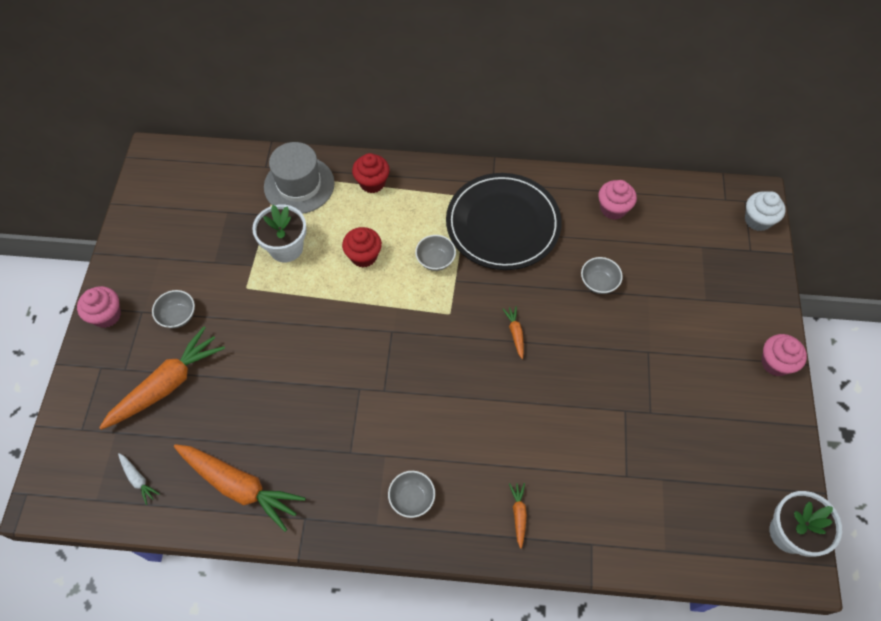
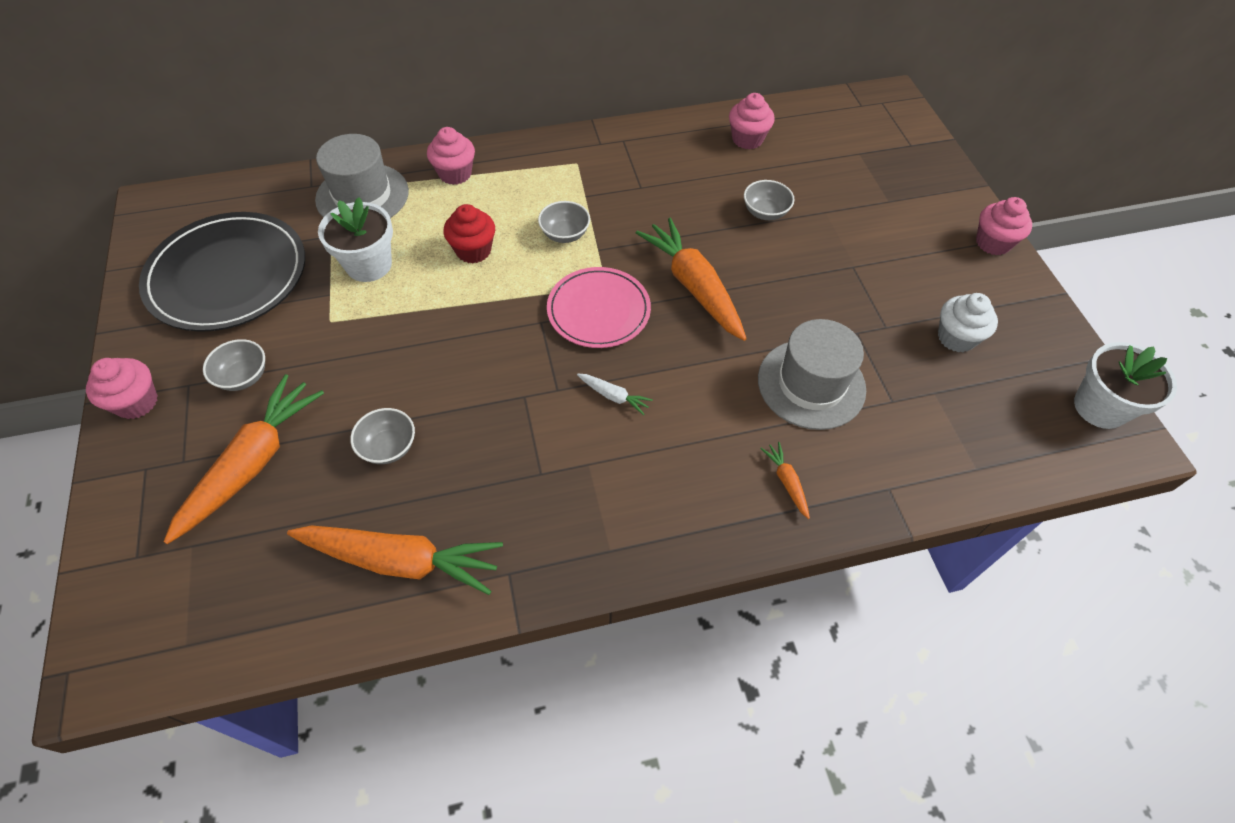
camera: 20 degrees left, 5 degrees down
(138, 479) = (245, 597): white carrot -> white carrot (614, 396)
(372, 183) = (455, 174): red cupcake -> pink cupcake
(412, 498) = (644, 504): grey bowl -> grey bowl (388, 447)
(437, 334) = (598, 310): none -> pink plate
(503, 224) = (630, 180): black plate -> black plate (228, 275)
(515, 333) = (693, 286): orange carrot -> orange carrot, size x2.30
(570, 443) = (811, 384): none -> grey hat
(757, 220) = (904, 116): white cupcake -> white cupcake (956, 337)

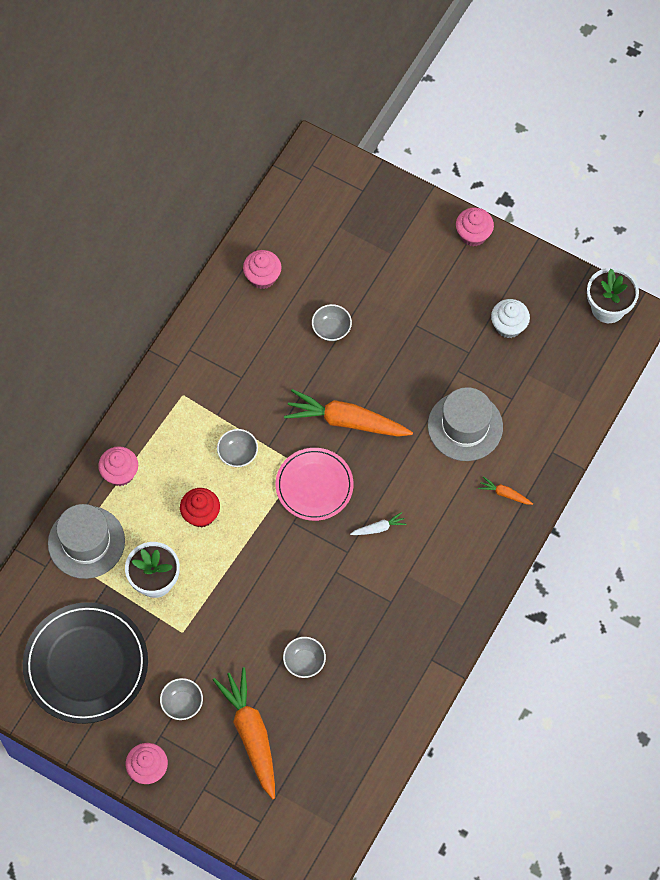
camera: 45 degrees left, 10 degrees up
(402, 560) = (379, 702): orange carrot -> none

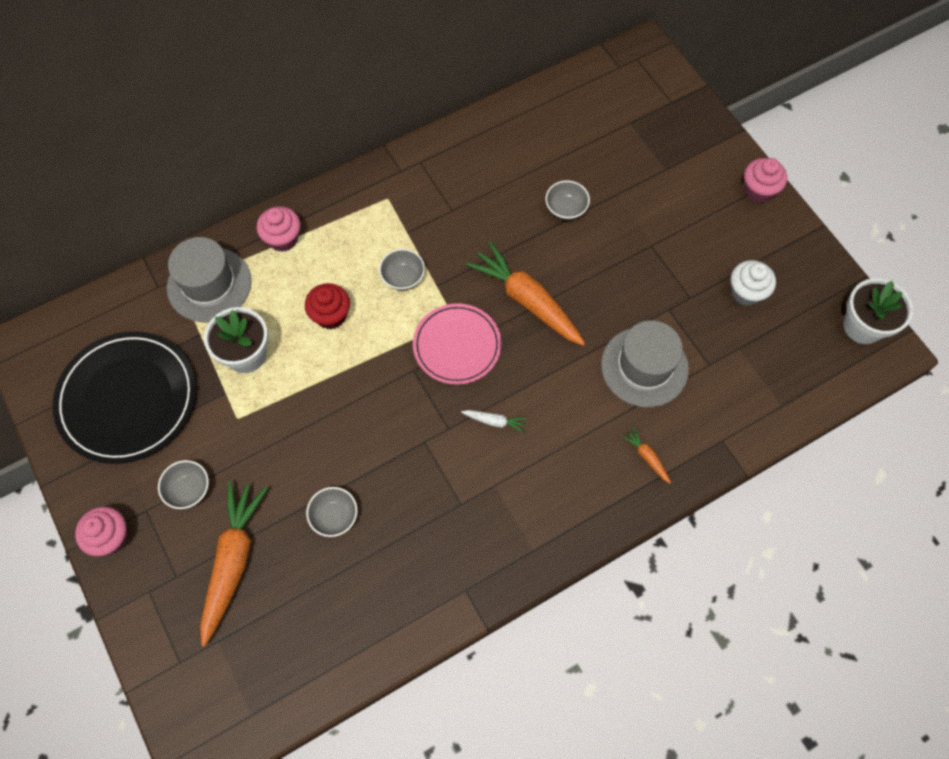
camera: 30 degrees right, 0 degrees up
(262, 277) = (529, 132): pink cupcake -> none

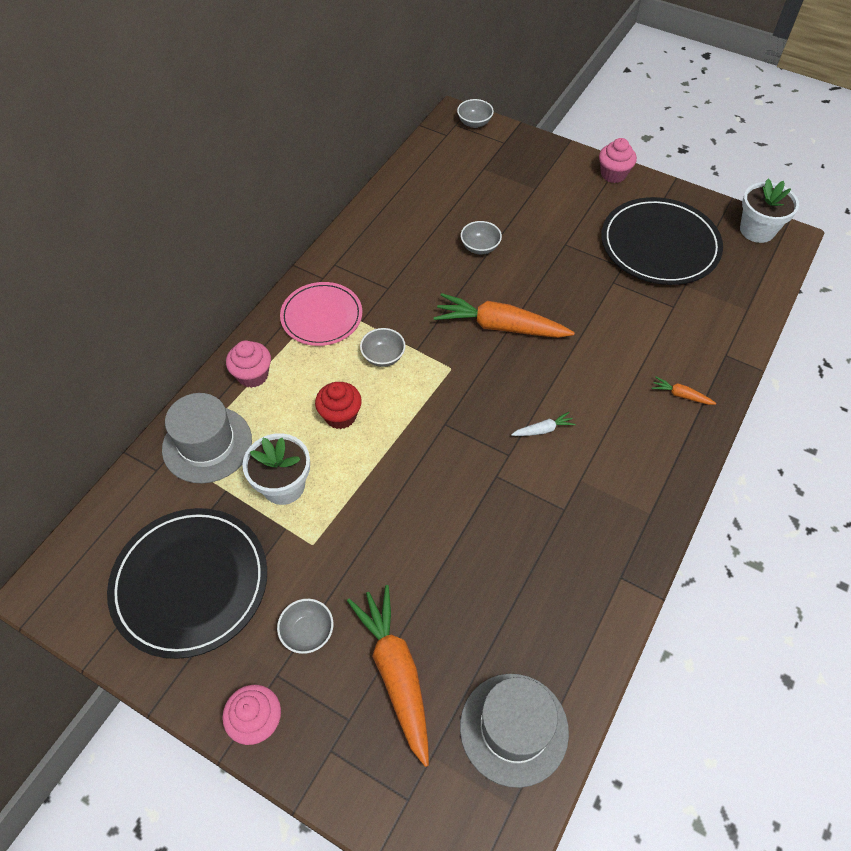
camera: 30 degrees left, 10 degrees down
(334, 516) = (463, 580): grey bowl -> grey bowl (474, 123)
(457, 345) = (468, 387): pink plate -> pink plate (321, 316)
(644, 367) = (627, 331): grey hat -> grey hat (514, 729)
(746, 292) = (659, 245): white cupcake -> black plate

